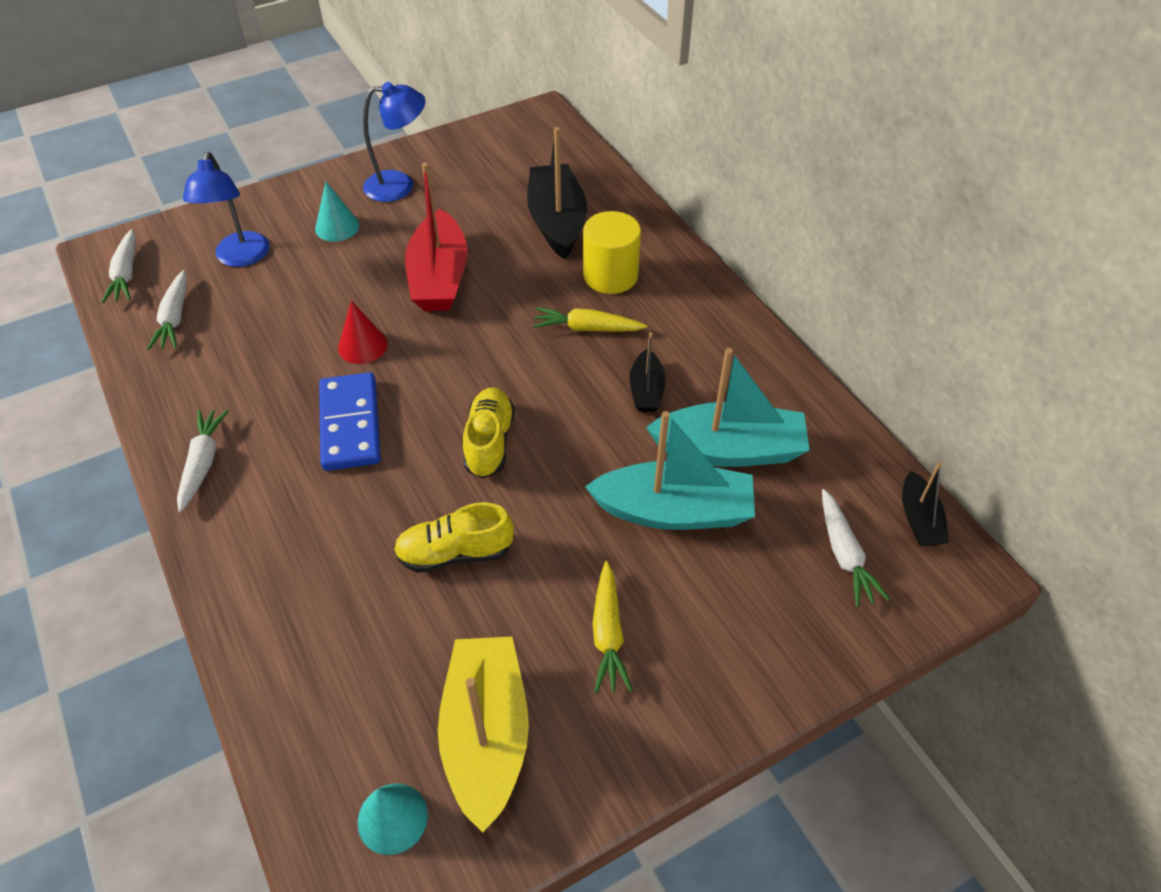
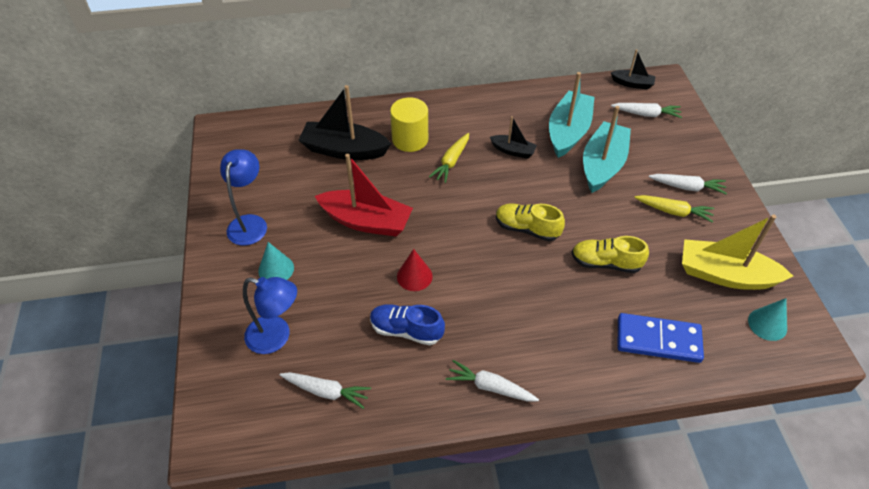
camera: 70 degrees left, 0 degrees up
(126, 274) = (250, 424): white carrot -> white carrot (687, 187)
(274, 361) = (406, 330): none -> blue shoe
(350, 424) = (486, 296): blue domino -> blue domino (658, 340)
(455, 553) = (605, 263): yellow shoe -> yellow shoe turned 90 degrees clockwise

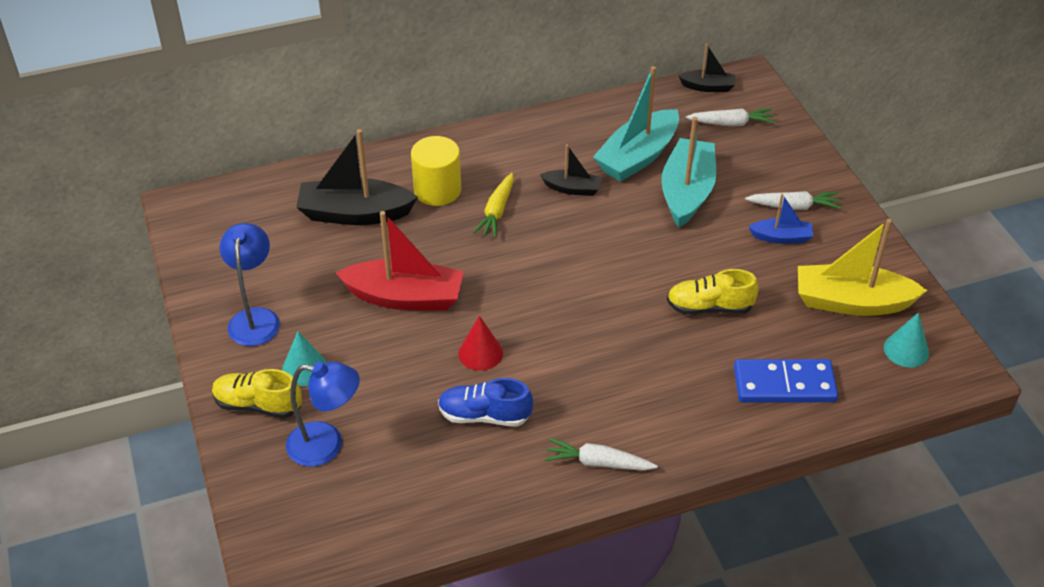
camera: 10 degrees left, 5 degrees down
(326, 391) = (403, 496): white carrot -> none
(527, 229) = (607, 280): yellow shoe -> yellow shoe (258, 405)
(568, 132) = (637, 157): turquoise boat -> turquoise boat turned 150 degrees counterclockwise
(673, 211) = (781, 237): yellow carrot -> blue boat

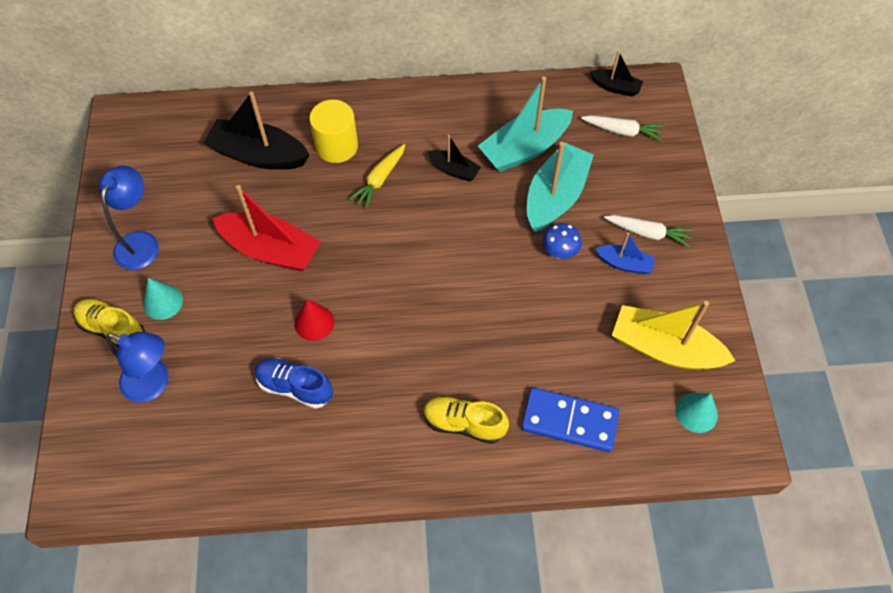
camera: 15 degrees right, 15 degrees up
(598, 463) = (374, 460): white carrot -> none
(709, 307) = (531, 323): yellow shoe -> yellow shoe (464, 423)
(712, 240) = (559, 252): none -> blue mushroom

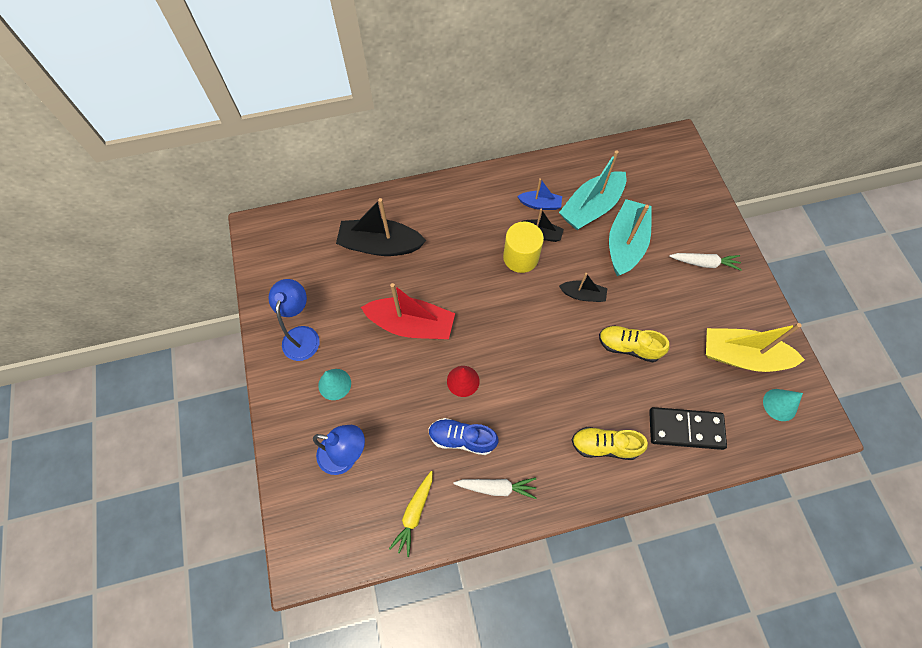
camera: 10 degrees left, 5 degrees up
(113, 329) = (299, 414): yellow shoe -> yellow shoe (628, 347)
(336, 146) = (441, 228): yellow cylinder -> yellow cylinder (520, 257)
(380, 179) = (484, 251): yellow carrot -> yellow carrot (414, 513)
(559, 252) = (641, 290): blue mushroom -> none
(569, 421) = (685, 429): blue domino -> black domino
(615, 87) = (648, 146): black boat -> black boat (583, 295)
(622, 131) = (662, 182): white carrot -> white carrot (496, 487)
(624, 264) = (693, 291): blue boat -> blue boat (540, 204)

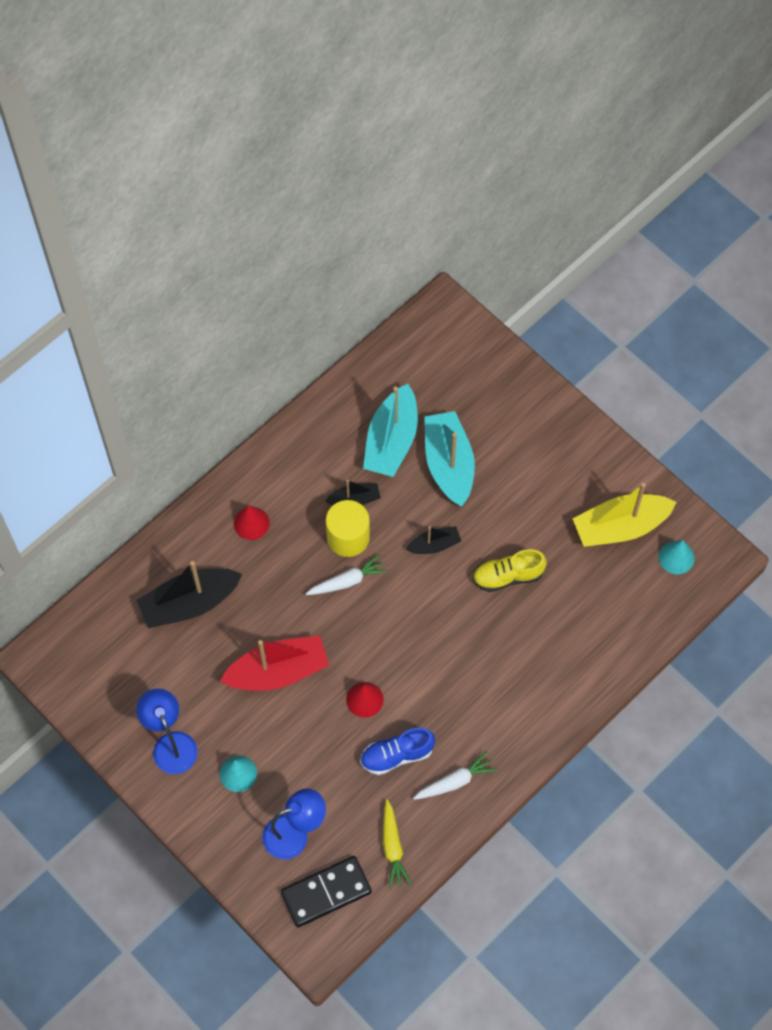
camera: 30 degrees left, 0 degrees up
(457, 214) = (251, 523): none -> red cone
(540, 204) = (335, 465): blue boat -> none
(604, 446) = (534, 687): yellow shoe -> none
(685, 429) = (601, 629): black domino -> black domino (326, 892)
(704, 263) = (539, 444): white carrot -> white carrot (347, 581)

